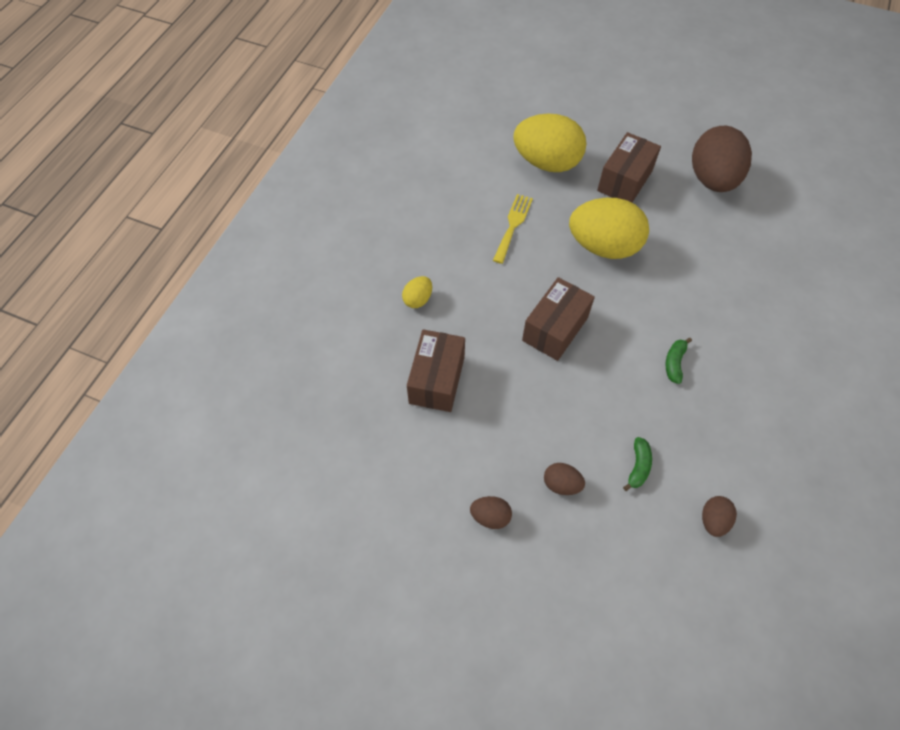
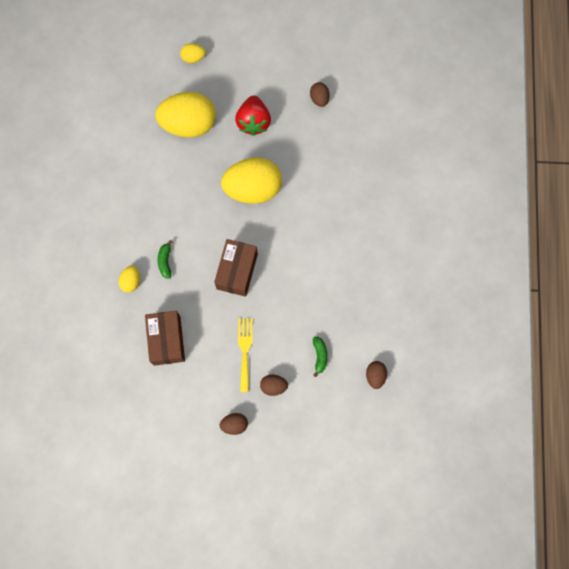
camera: 20 degrees left, 15 degrees up
(513, 225) = (180, 192): yellow fork -> yellow fork (245, 350)
(573, 105) = (193, 58): none -> yellow egg
(625, 181) = (253, 122): brown box -> red strawberry
(674, 363) = (326, 269): green banana -> green banana (165, 261)
(712, 179) = (319, 99): brown egg -> brown egg, size x0.44

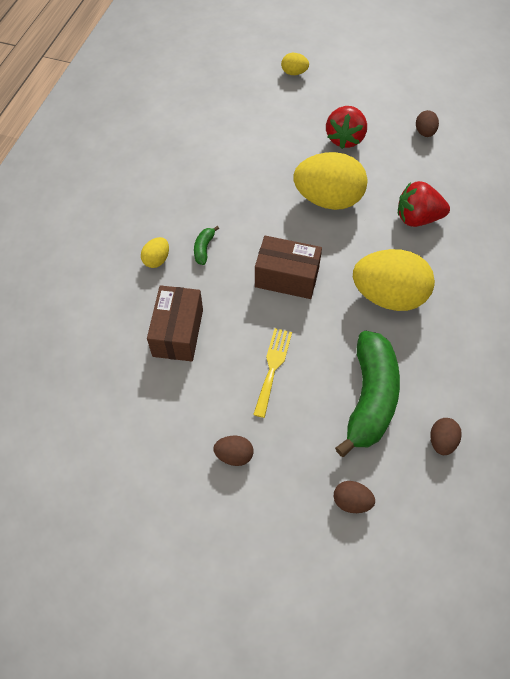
camera: 15 degrees right, 15 degrees down
(189, 124) = (272, 127): yellow egg -> yellow egg (388, 296)
(237, 271) = (287, 277): brown box -> brown box turned 75 degrees clockwise
(273, 386) = (299, 419): brown egg -> brown egg (351, 501)
(319, 356) = (370, 397): green banana -> green banana, size x2.46
(328, 189) = (417, 218): none -> red strawberry

